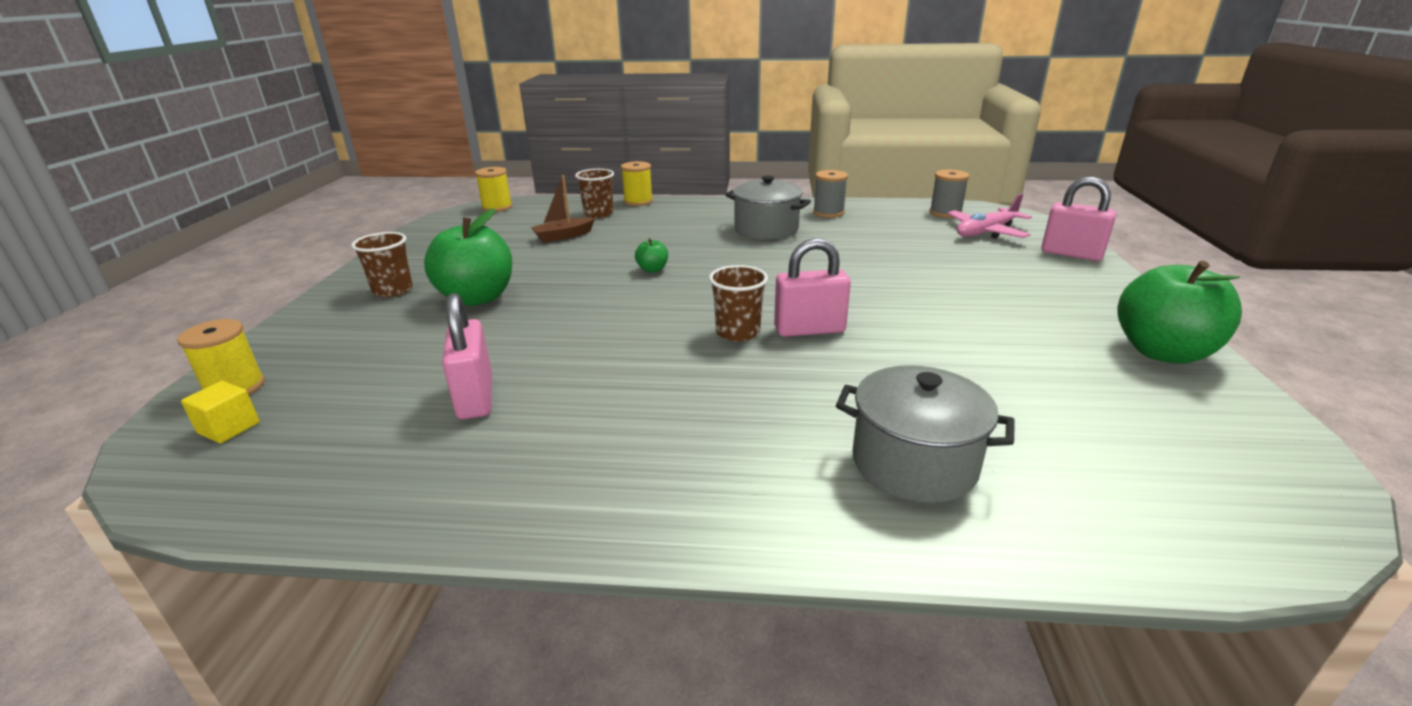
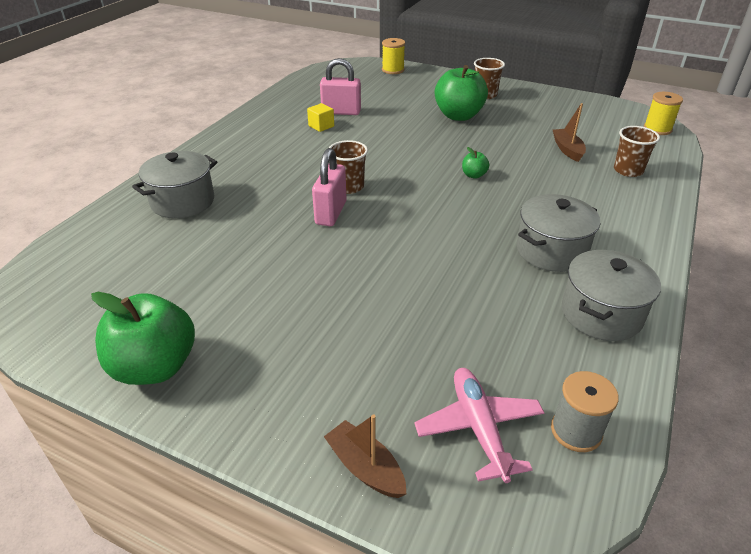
camera: 110 degrees right, 10 degrees up
(229, 428) = (360, 72): yellow cube -> yellow cube (321, 126)
(638, 201) = (669, 196): yellow spool -> none
(828, 213) = (601, 314): grey spool -> grey pot
(1071, 254) = (365, 467): pink padlock -> brown boat

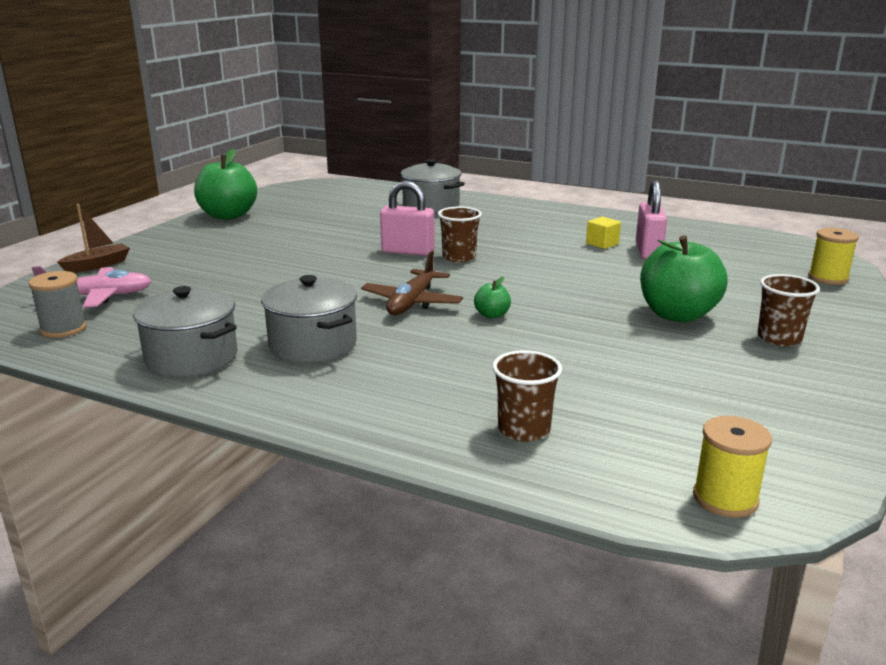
camera: 90 degrees right, 15 degrees down
(456, 208) = (412, 303): none -> brown plane
(567, 150) = (587, 386): brown boat -> none

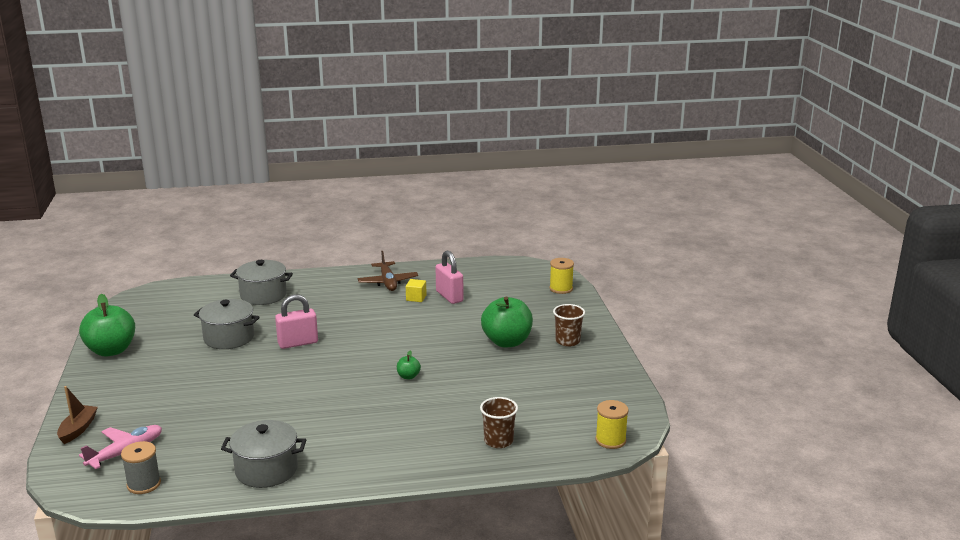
camera: 35 degrees left, 0 degrees up
(313, 345) = (329, 434): grey pot -> grey pot (229, 338)
(412, 303) = (351, 383): brown plane -> brown plane (388, 282)
(459, 257) = (338, 337): brown cup -> none

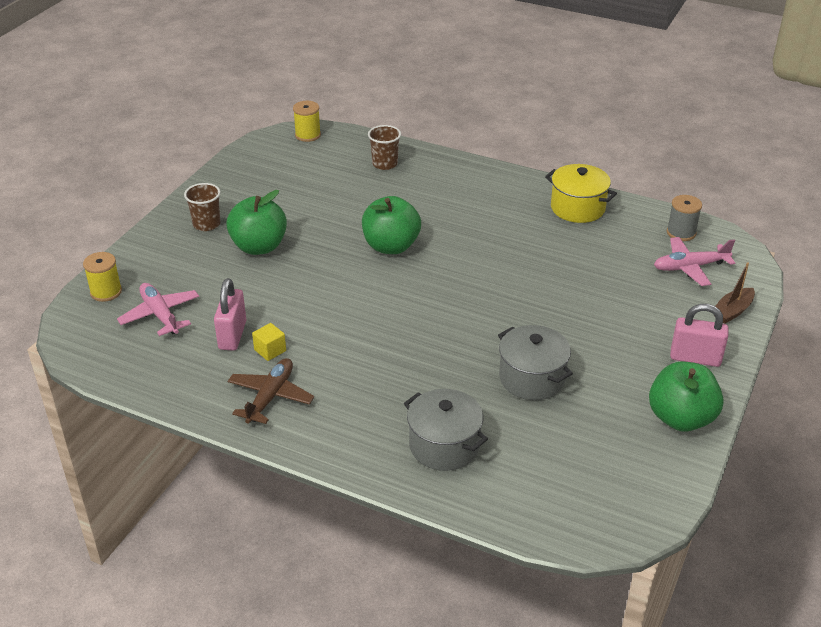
camera: 145 degrees left, 15 degrees up
(266, 470) = (577, 208): grey pot -> yellow pot
(298, 343) = (461, 335): pink padlock -> pink padlock (695, 358)
(408, 376) = (391, 246): green apple -> green apple, size x2.27
(508, 290) = (160, 315): none -> pink plane

